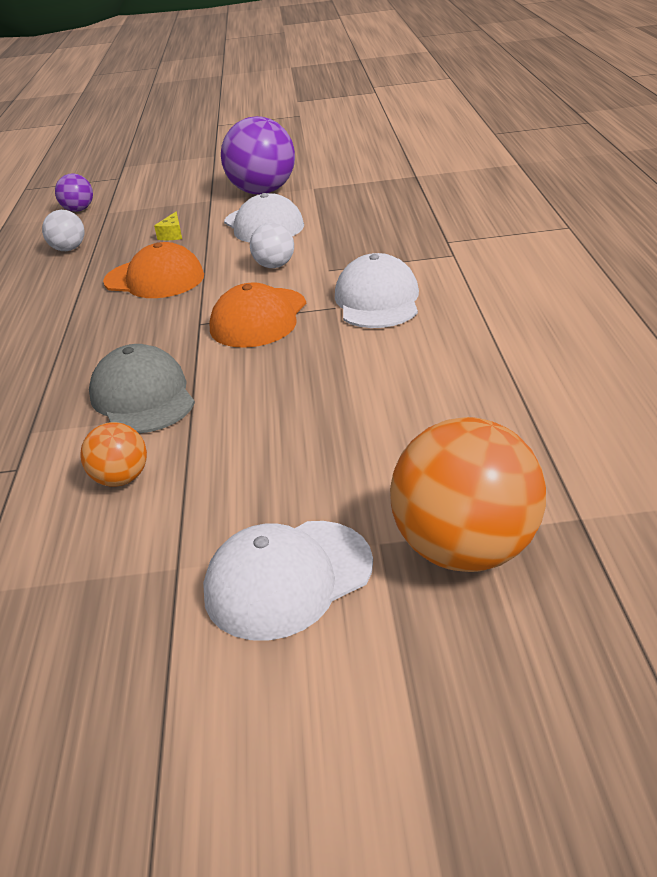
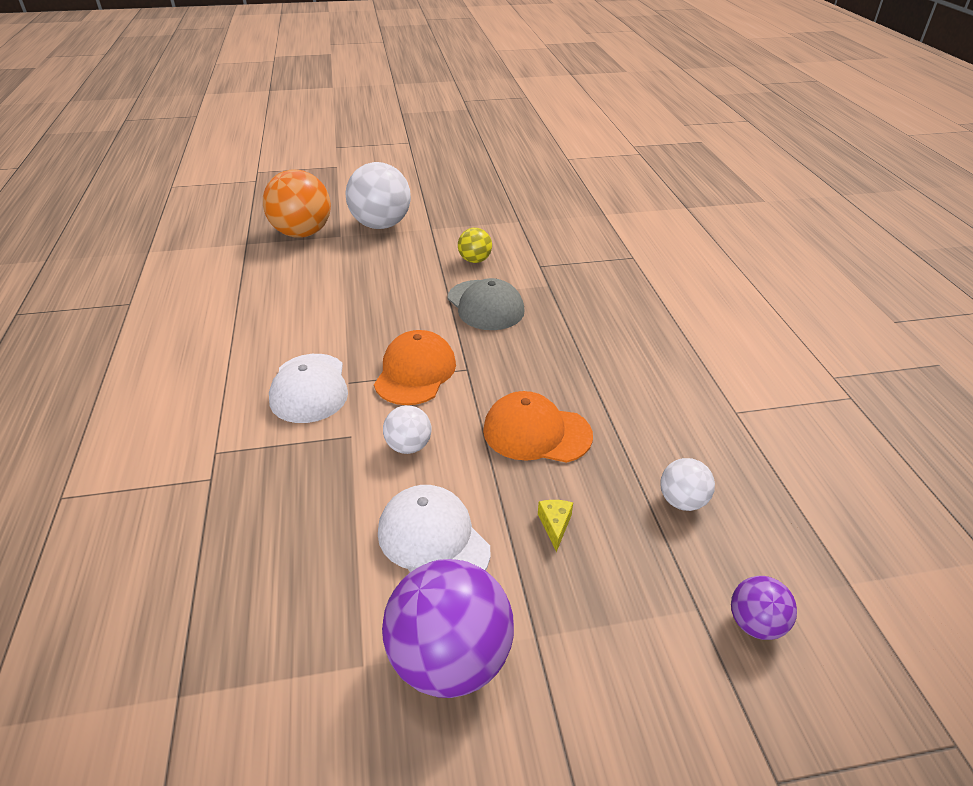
camera: 170 degrees right, 5 degrees up
(121, 479) = (475, 260): orange ball -> yellow ball
(288, 579) = (381, 225): white cap -> white ball

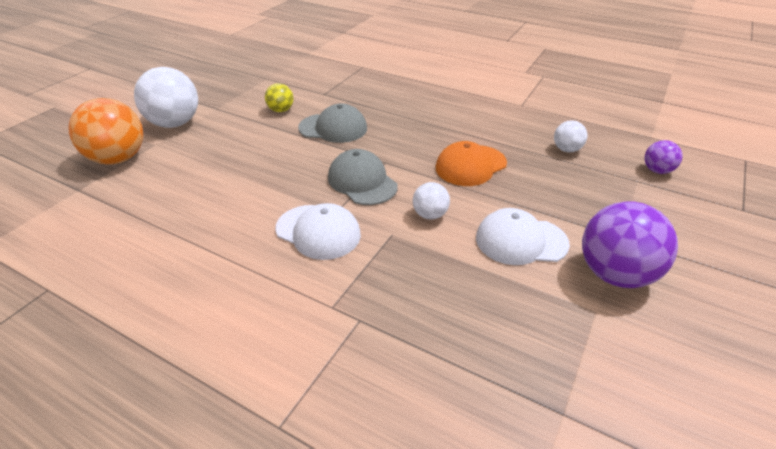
camera: 50 degrees left, 0 degrees up
(415, 372) = (362, 181): orange cap -> grey cap
(555, 525) = (548, 194): yellow cheese -> none

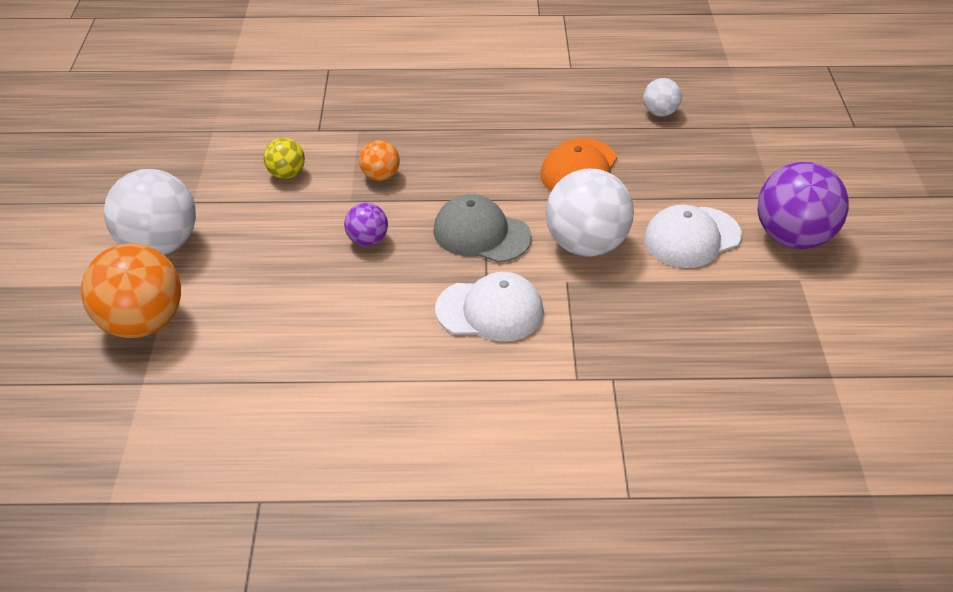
camera: 30 degrees left, 5 degrees up
(333, 128) = (380, 176): grey cap -> orange ball
(430, 215) = (586, 244): white ball -> white ball, size x1.98
(657, 170) = (759, 108): purple ball -> purple ball (367, 240)

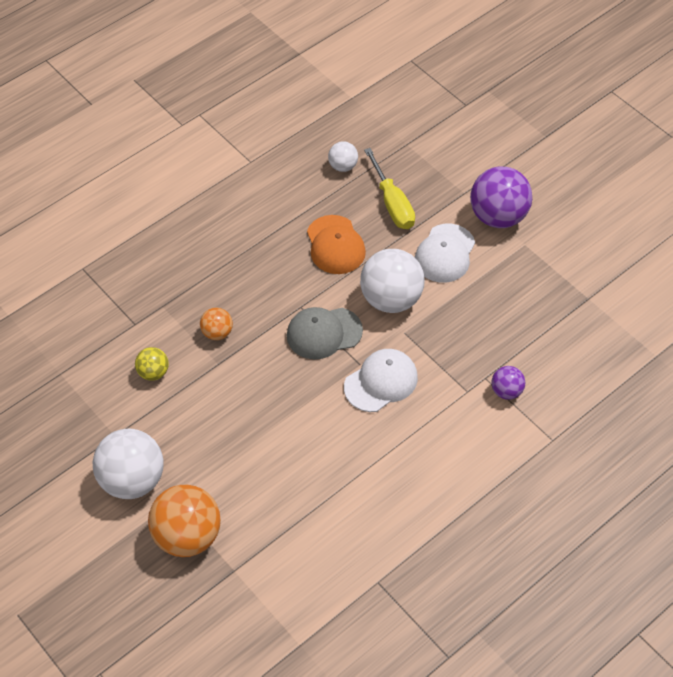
camera: 40 degrees left, 10 degrees up
(367, 240) = (260, 385): purple ball -> purple ball (506, 391)
(679, 166) = (392, 203): none -> yellow screwdriver

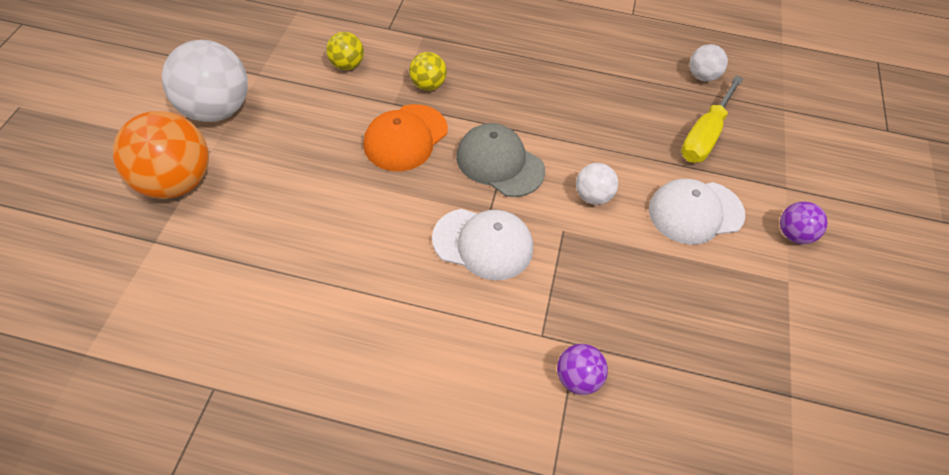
camera: 50 degrees right, 0 degrees up
(217, 333) = (428, 85): orange ball -> yellow ball
(335, 245) = (609, 117): orange cap -> orange cap (405, 138)
(391, 299) = (592, 196): white ball -> white ball, size x0.51
(498, 216) = (793, 234): purple ball -> purple ball, size x0.51

